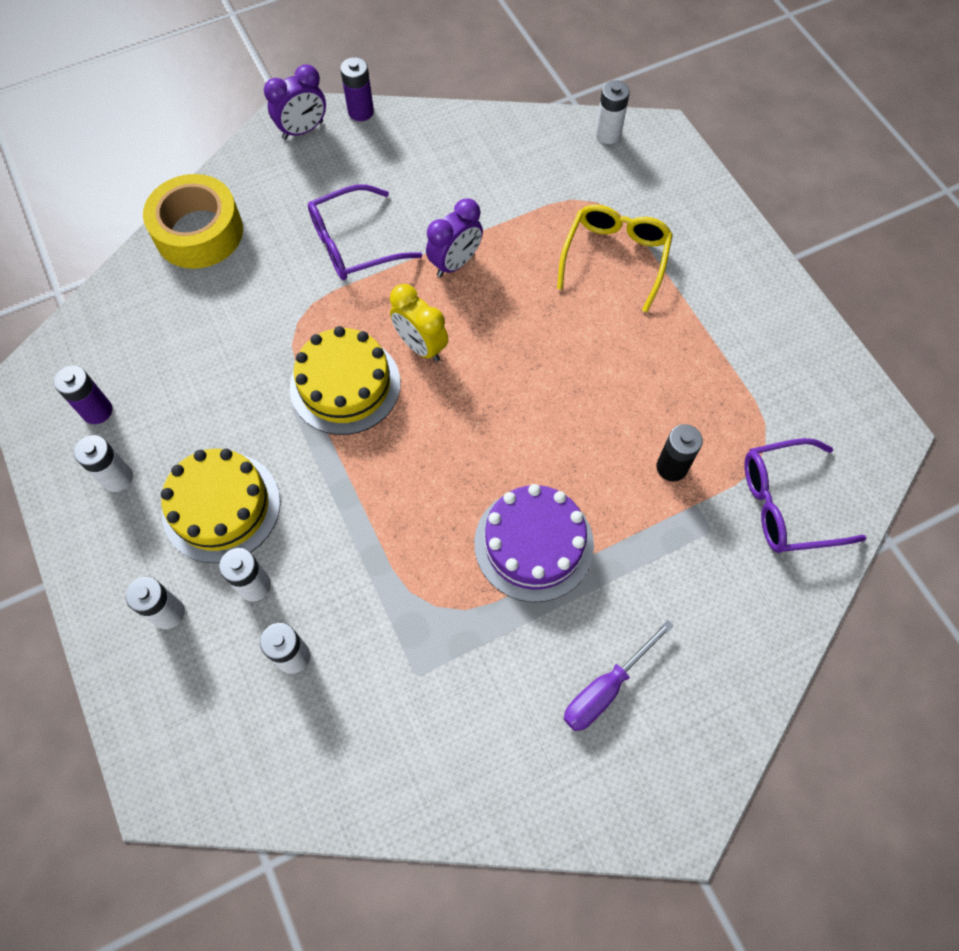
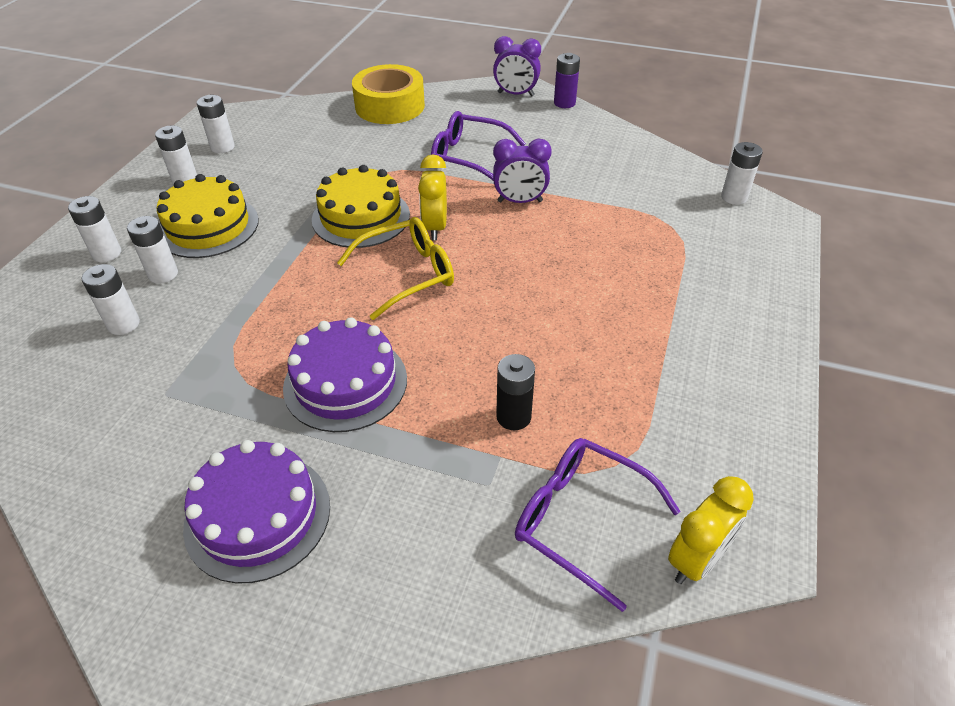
camera: 45 degrees right, 20 degrees down
(97, 411) = (222, 147): purple battery -> white battery
(605, 688) = (258, 515): purple screwdriver -> purple cake
(615, 258) = (644, 265): yellow glasses -> yellow glasses (407, 274)
(866, 471) = (696, 560): none -> yellow clock

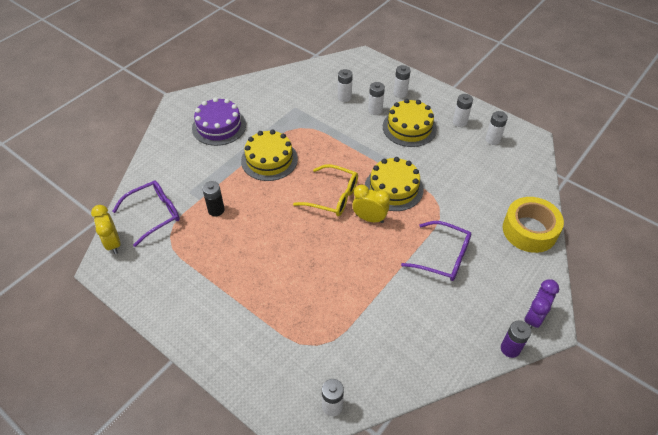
camera: 110 degrees right, 5 degrees up
(345, 383) = (269, 160): purple cake -> yellow cake
(407, 274) = (333, 197): yellow glasses -> yellow glasses turned 60 degrees counterclockwise
(468, 157) = (443, 257): purple glasses -> purple glasses turned 75 degrees clockwise
(520, 201) = (380, 268): purple clock -> none

